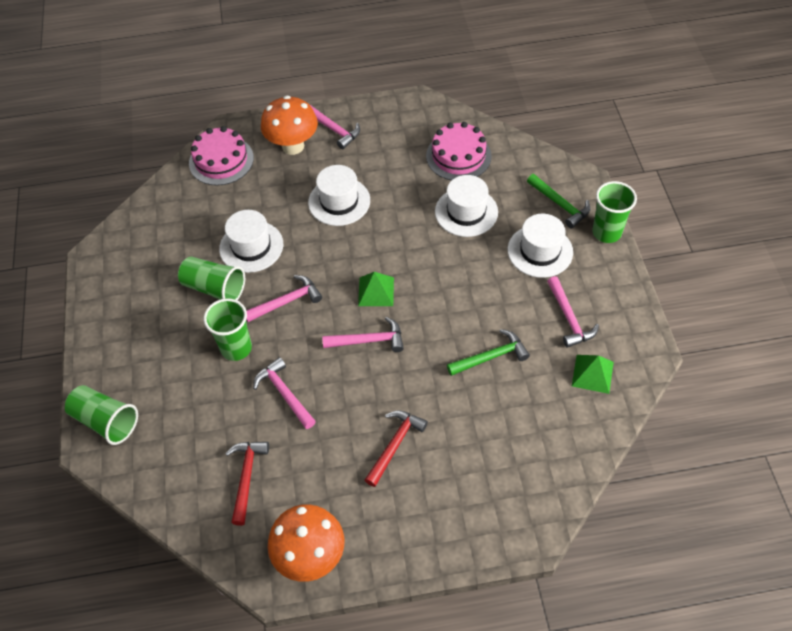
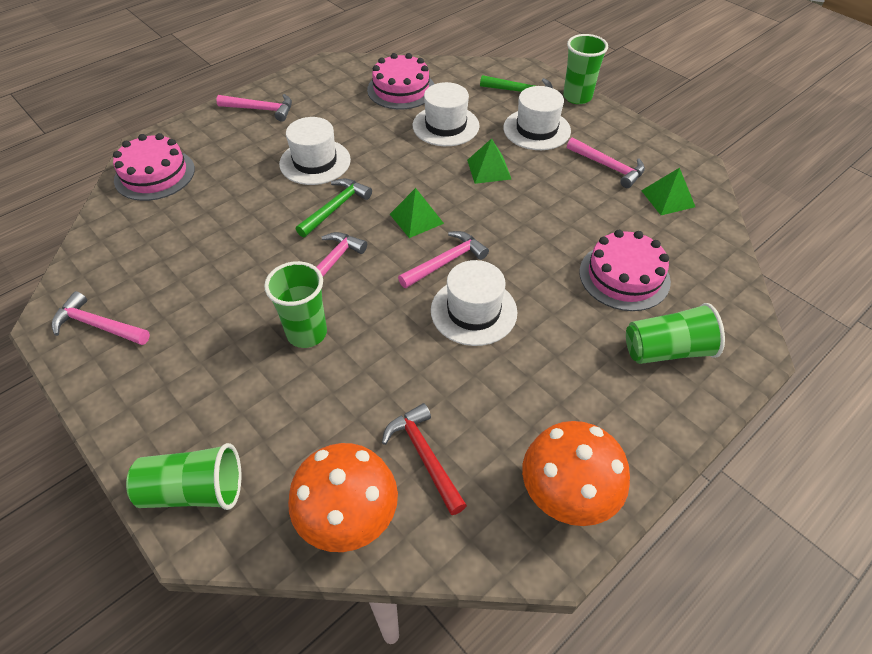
camera: 35 degrees left, 5 degrees down
(214, 288) = (235, 288): green cup -> green cup (667, 350)
(251, 246) = (249, 234): white hat -> white hat (473, 311)
(284, 393) = (398, 350): pink hammer -> pink hammer (98, 325)
(293, 146) = (228, 136): orange mushroom -> orange mushroom (349, 519)
(395, 445) = (554, 340): red hammer -> none
(467, 272) = (489, 169): none -> green pyramid
(491, 357) = (572, 224): green hammer -> green hammer (335, 208)
(491, 423) = (624, 276): none -> pink cake

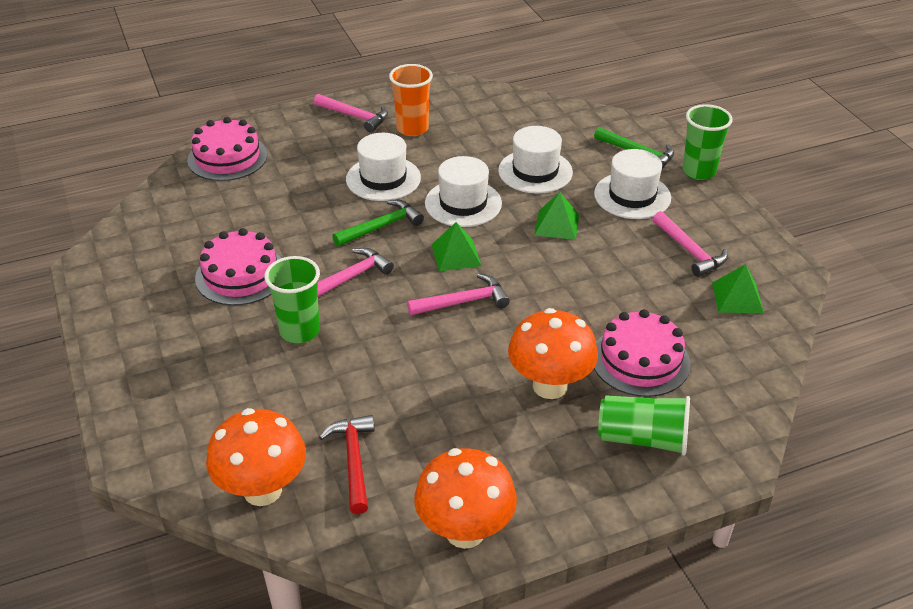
camera: 20 degrees right, 10 degrees down
(98, 325) = (124, 278): pink hammer -> none
(194, 490) = (146, 430): green cup -> none
(319, 110) = (412, 128): none -> orange cup
(401, 89) = (508, 125): pink cake -> pink cake (241, 275)
(473, 311) = (466, 353): white hat -> white hat (463, 203)
(563, 322) = (550, 386): none -> orange mushroom

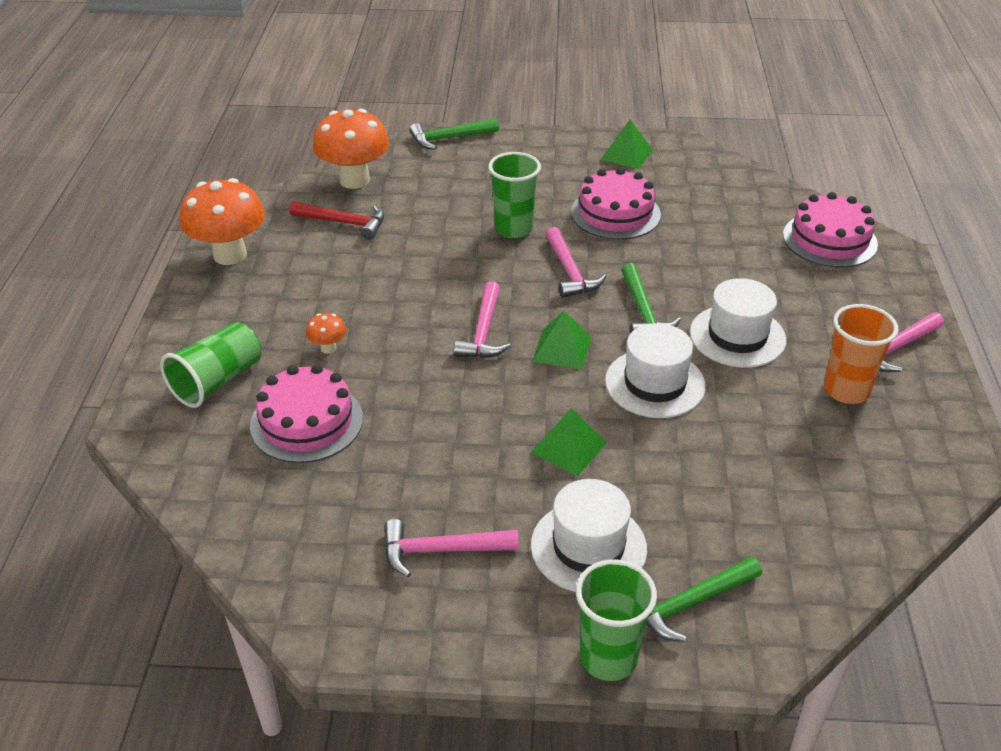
camera: 115 degrees right, 0 degrees up
(131, 442) = (449, 138): none -> green hammer
(535, 171) = (693, 470): white hat -> none
(550, 386) = (328, 348): orange mushroom -> orange mushroom, size x0.44
(737, 297) = (329, 552): green pyramid -> green pyramid (626, 154)

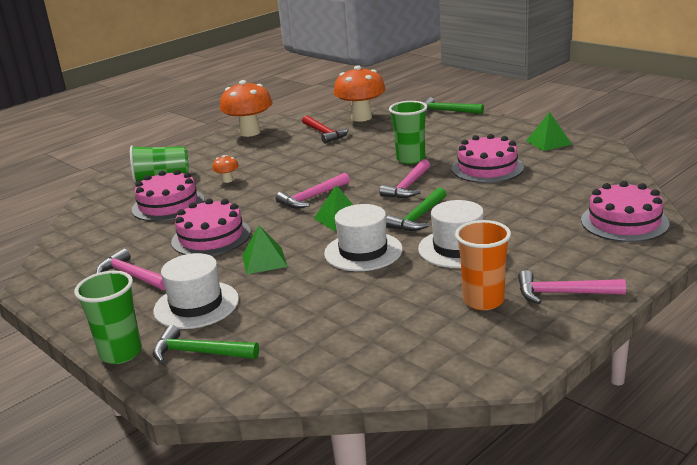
camera: 45 degrees right, 15 degrees down
(450, 445) = (211, 237): none -> pink cake

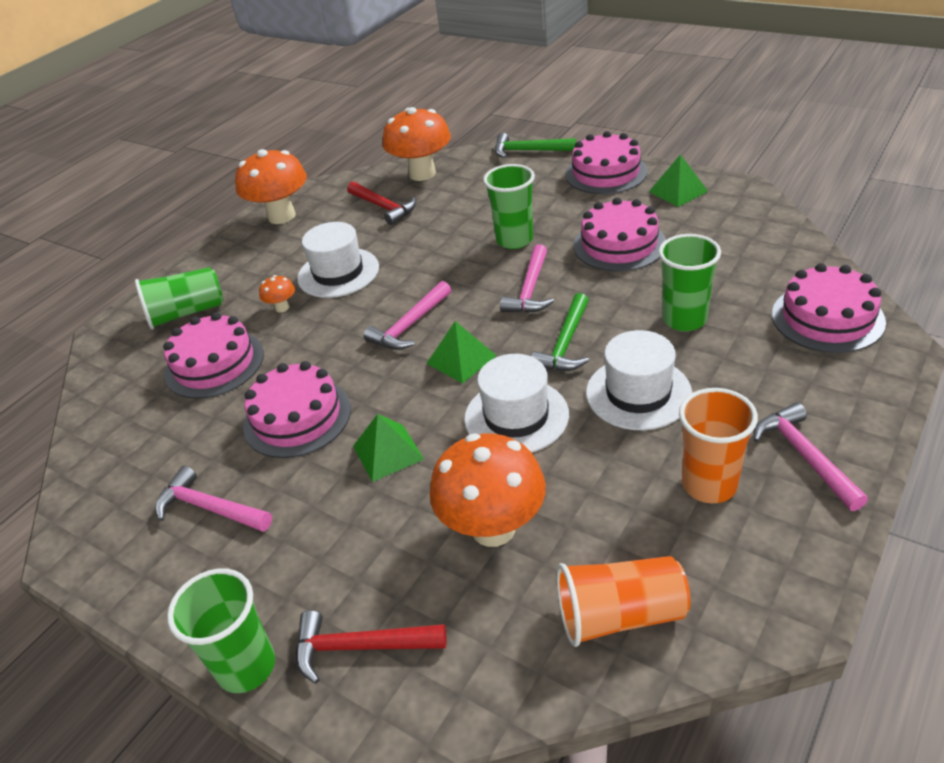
camera: 10 degrees left, 15 degrees up
(196, 305) = (323, 552): white hat -> white hat (338, 273)
(199, 353) = (361, 647): green hammer -> red hammer
(317, 306) = (493, 528): none -> orange mushroom
(383, 358) = (620, 615): none -> orange cup
(499, 128) = (606, 173): none -> pink cake
(514, 212) = (684, 319): none -> green cup
(563, 293) = (804, 456): pink hammer -> pink hammer turned 75 degrees clockwise

